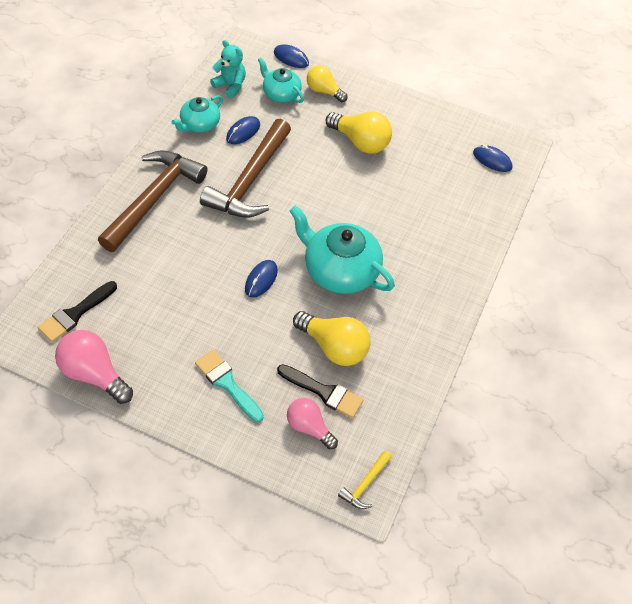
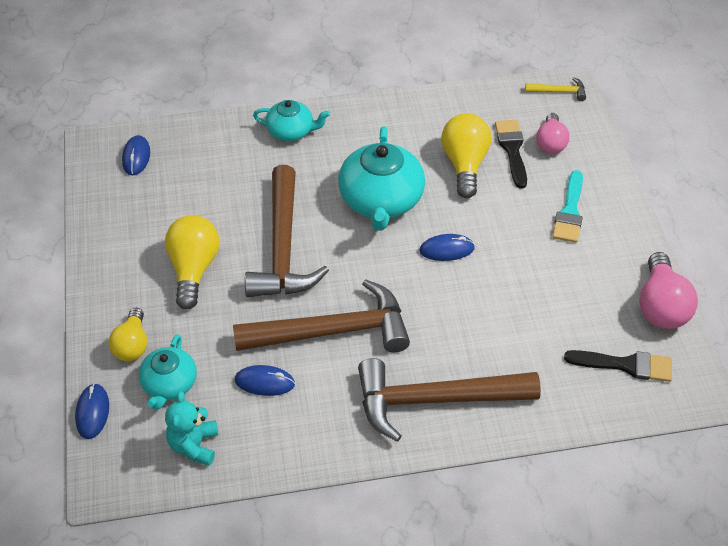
camera: 120 degrees left, 5 degrees down
(199, 124) = (287, 433): turquoise teapot -> turquoise teapot (291, 131)
(341, 193) = (283, 248): none -> brown hammer

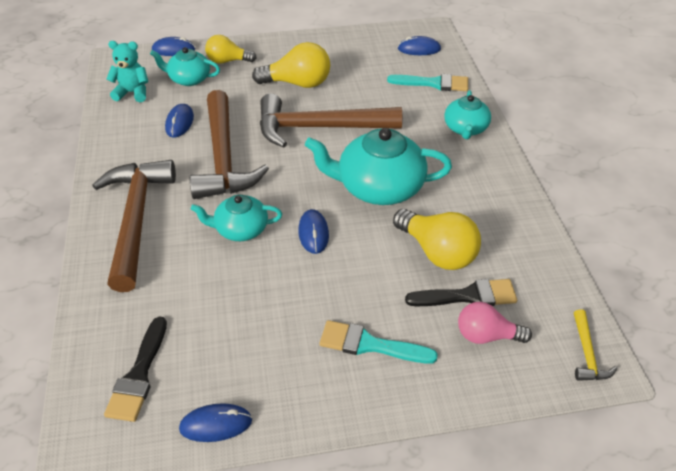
camera: 90 degrees right, 5 degrees down
(208, 149) = (433, 83): none -> turquoise brush
(445, 307) = (240, 229): none -> turquoise teapot
(464, 164) = (437, 252): yellow light bulb -> yellow light bulb turned 45 degrees clockwise
(661, 306) = (216, 424): pink light bulb -> blue mouse

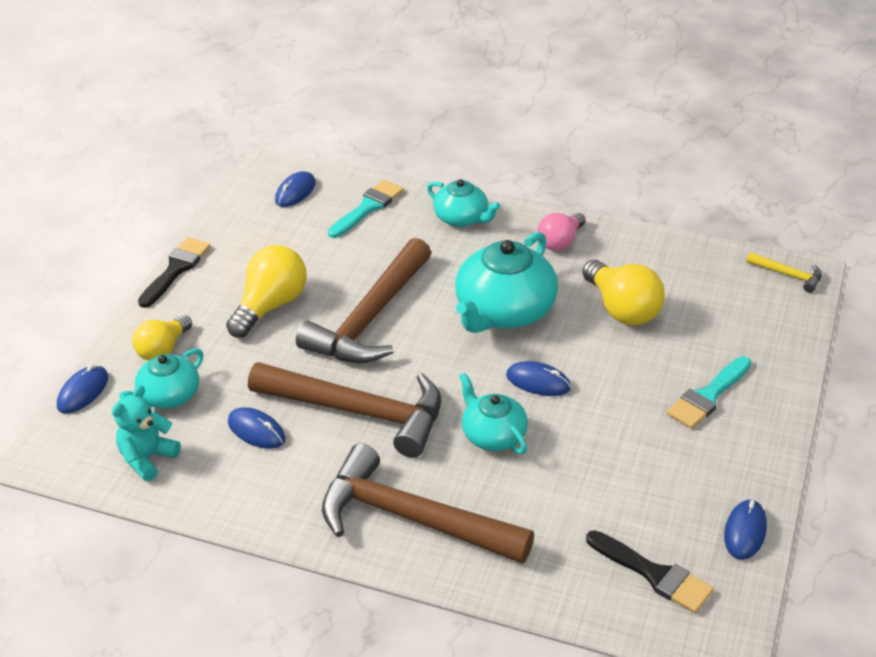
camera: 60 degrees left, 5 degrees down
(240, 229) = (493, 435): turquoise teapot -> turquoise teapot turned 120 degrees clockwise
(437, 252) = (622, 309): yellow light bulb -> yellow light bulb turned 75 degrees clockwise
(468, 296) = (687, 313): black brush -> black brush (176, 270)
(486, 335) = (738, 321): pink light bulb -> pink light bulb (560, 242)

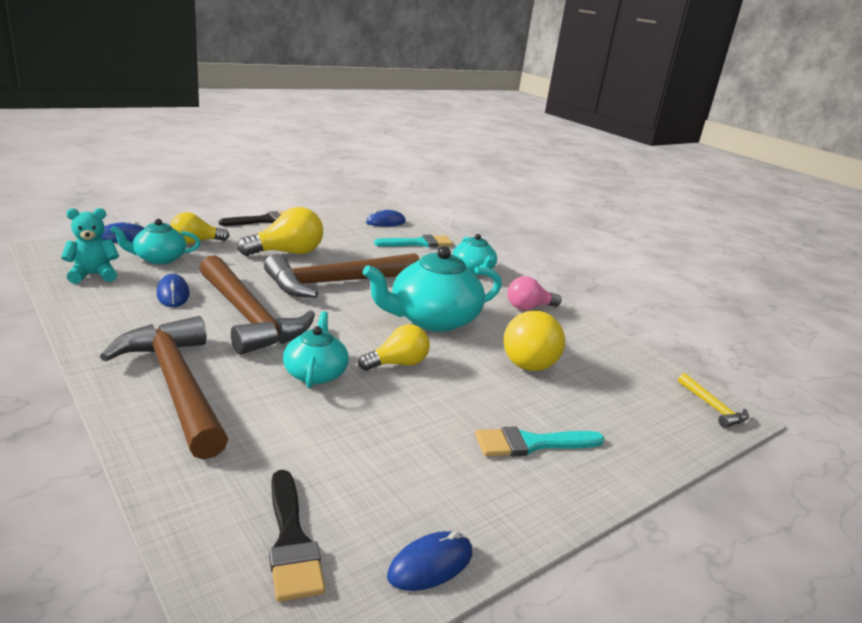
camera: 30 degrees right, 15 degrees down
(538, 382) = (398, 364): blue mouse -> yellow light bulb

